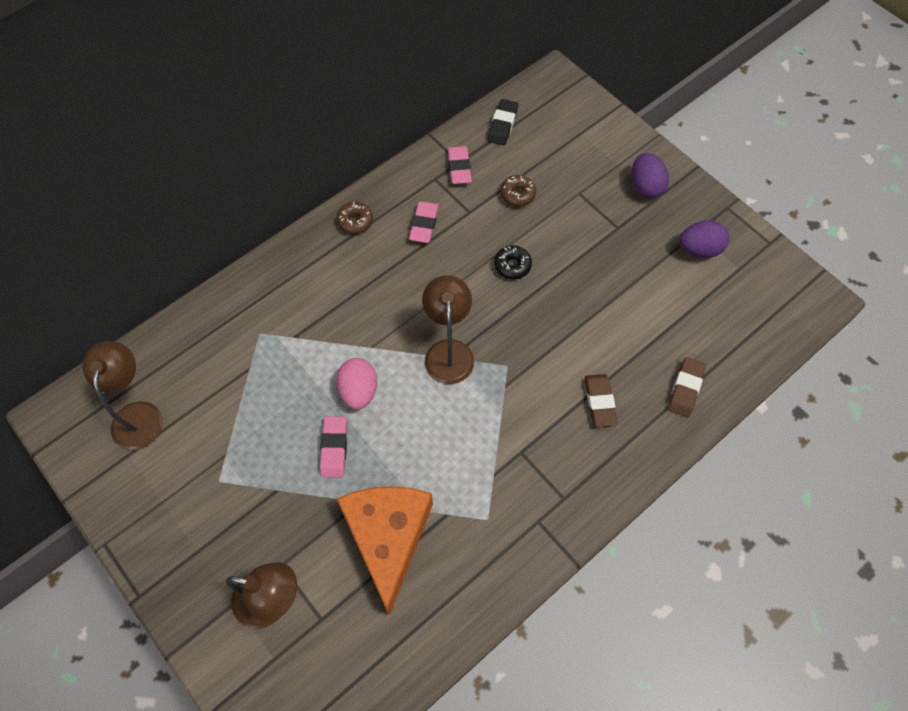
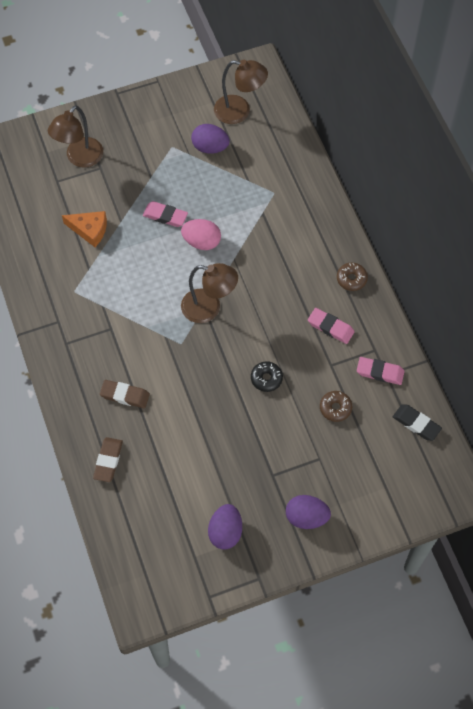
camera: 110 degrees right, 0 degrees up
(208, 431) = (210, 147): none -> purple egg
(388, 538) = (89, 230): orange cheese -> orange cheese, size x0.54
(685, 389) = (108, 461): brown eraser -> brown eraser turned 60 degrees clockwise

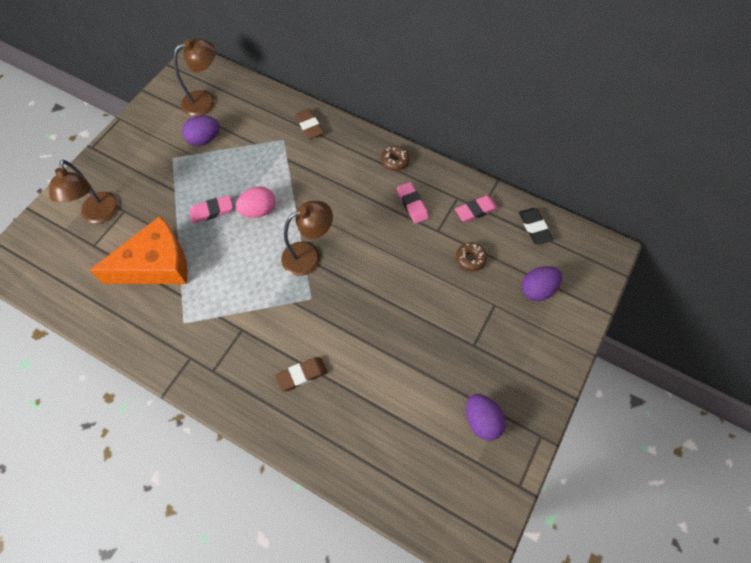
camera: 40 degrees left, 0 degrees up
(89, 230) = (156, 264): orange cheese -> orange cheese, size x1.86
(108, 461) = (335, 441): brown eraser -> brown eraser (309, 126)
(266, 378) = (401, 275): black donut -> none
(306, 517) = (528, 357): purple egg -> purple egg (537, 289)
(330, 327) = (412, 204): pink eraser -> pink eraser turned 75 degrees clockwise
(416, 424) = (534, 227): black eraser -> black eraser turned 75 degrees clockwise

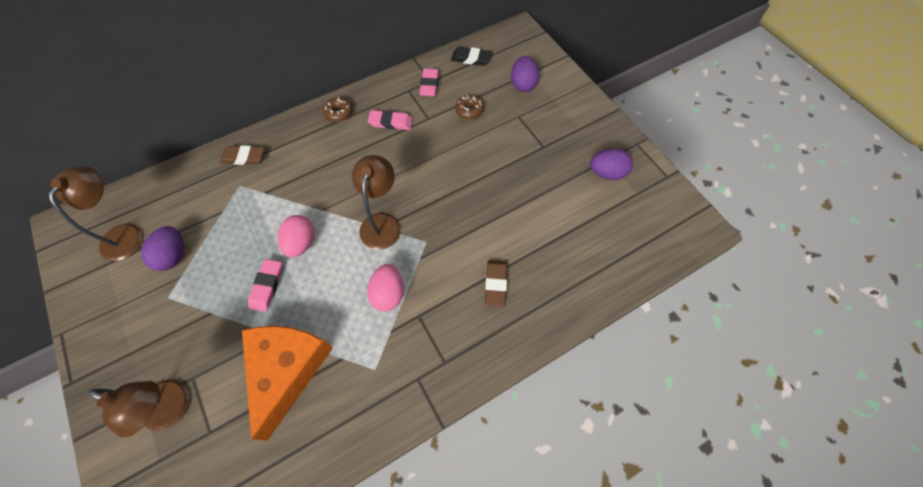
camera: 60 degrees left, 0 degrees up
(249, 297) = (388, 294): none -> pink egg

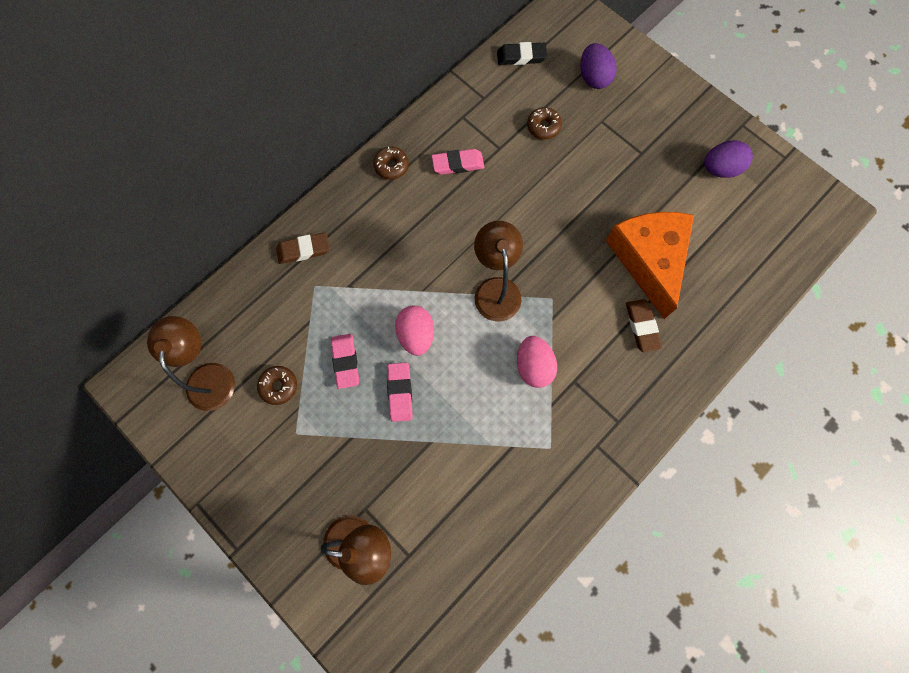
camera: 15 degrees left, 10 degrees up
(173, 255) = (279, 386): purple egg -> brown donut
(287, 370) = (460, 474): orange cheese -> orange cheese (649, 259)
(429, 85) = (484, 104): pink eraser -> pink eraser (345, 361)

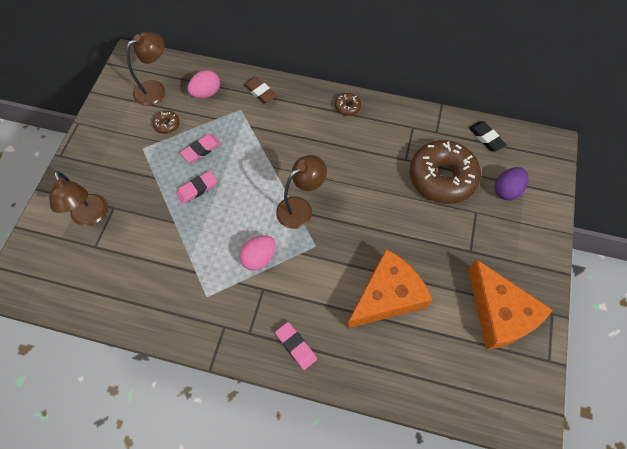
camera: 60 degrees right, 10 degrees down
(416, 335) = (240, 178): pink egg -> pink egg (206, 93)
(458, 164) = (376, 142): pink eraser -> pink eraser (296, 346)
(543, 127) = (442, 177): brown donut -> brown donut, size x2.47
(642, 326) = (331, 315): brown eraser -> none
(720, 169) = (499, 313): purple egg -> orange cheese

